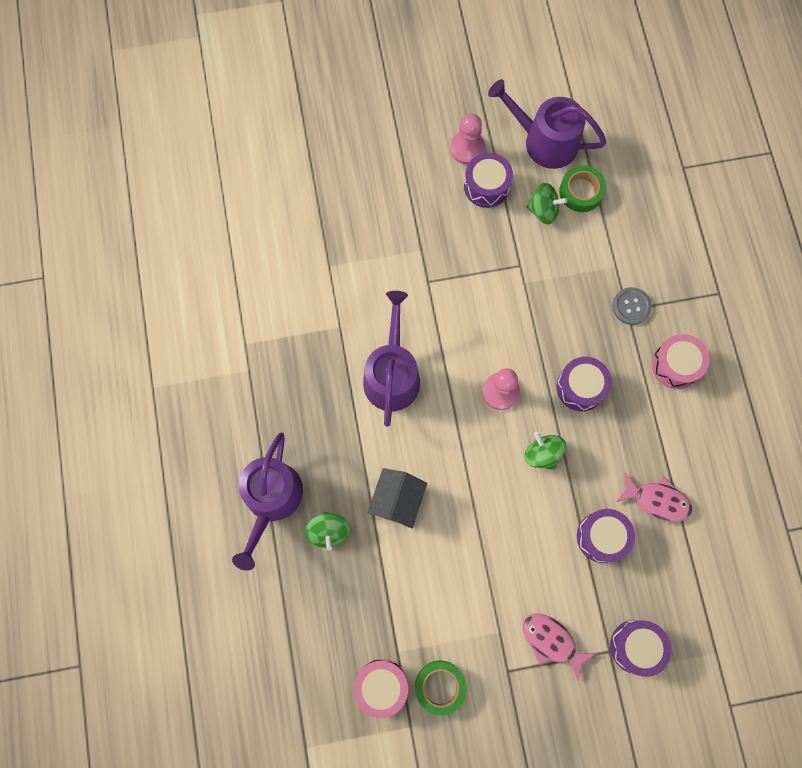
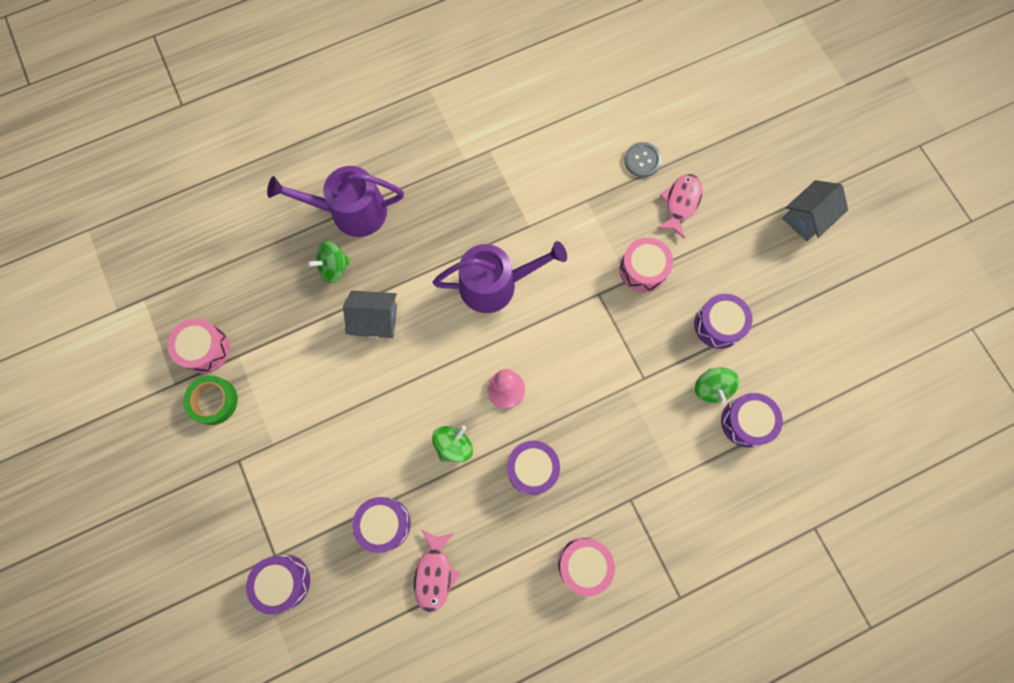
camera: 75 degrees right, 0 degrees up
(405, 79) = (806, 218): none -> grey house
(415, 235) = (643, 270): none -> pink drum
(467, 148) = (753, 296): pink pawn -> none
(544, 141) = (790, 371): purple watering can -> none
(551, 641) = (273, 496): pink fish -> pink fish (680, 203)
(581, 191) = (746, 422): green tape -> purple drum
(631, 306) = (634, 503): grey button -> grey button (642, 160)

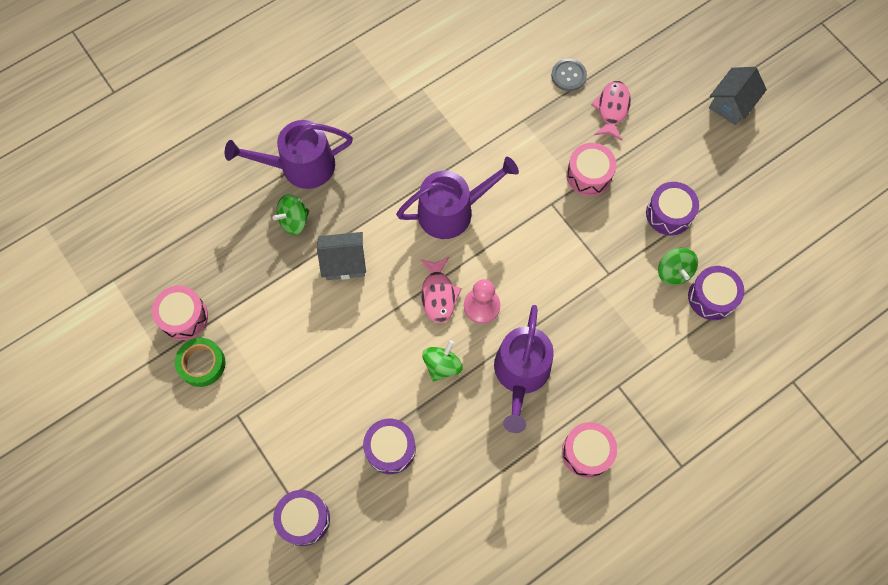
camera: 10 degrees left, 5 degrees down
(434, 573) = (447, 486): pink fish -> pink fish (438, 294)
(532, 469) = (521, 374): purple drum -> purple watering can

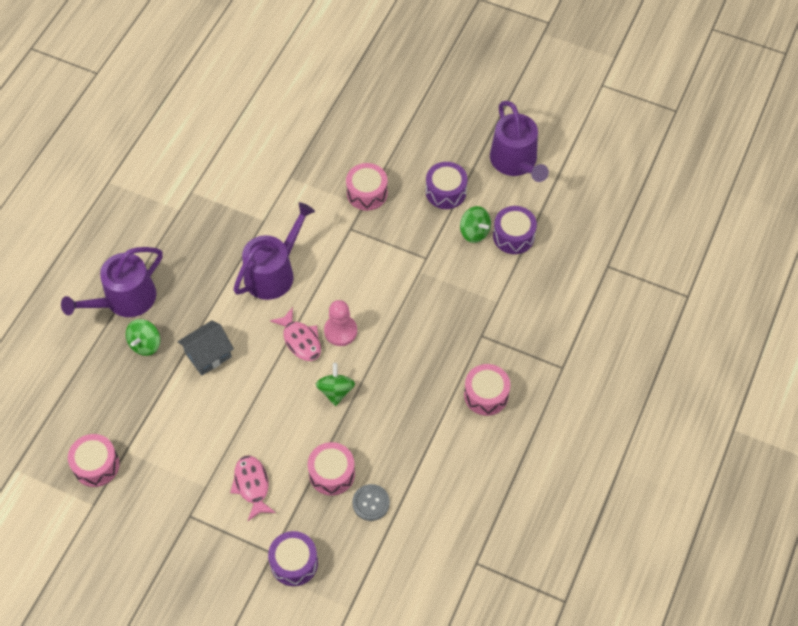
camera: 30 degrees left, 10 degrees down
(202, 364) = (135, 493): green tape -> none
(390, 448) = (332, 473): purple drum -> pink drum
(521, 374) = (401, 365): purple watering can -> purple watering can (515, 162)
(568, 75) = (306, 126): grey button -> grey button (371, 503)
(612, 109) = (356, 135): pink fish -> pink fish (252, 486)
(731, 104) = (446, 89): grey house -> none

